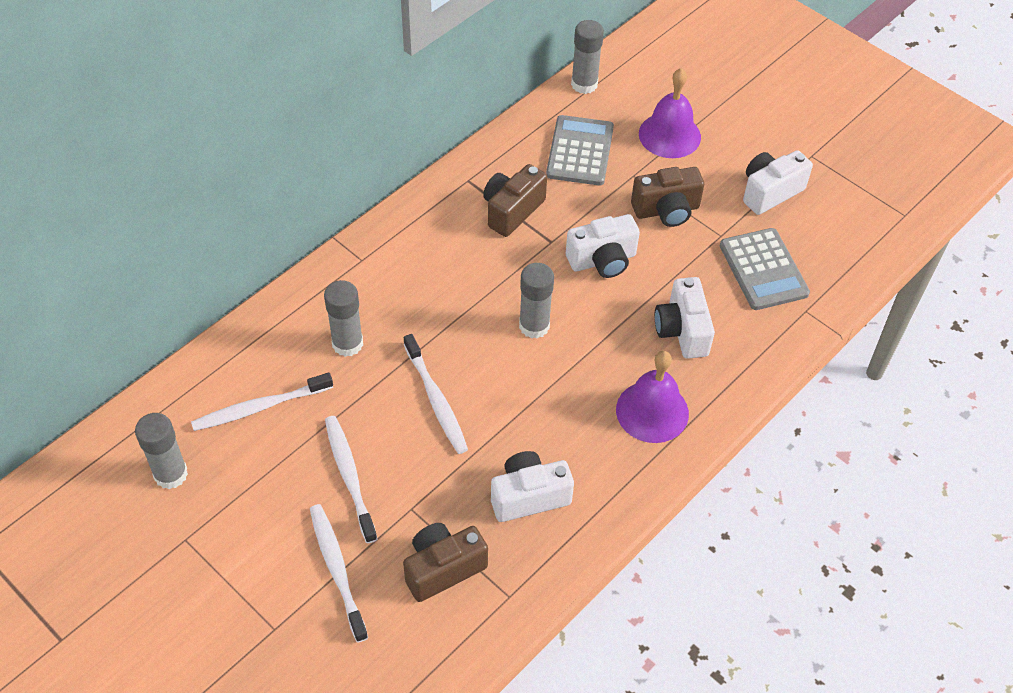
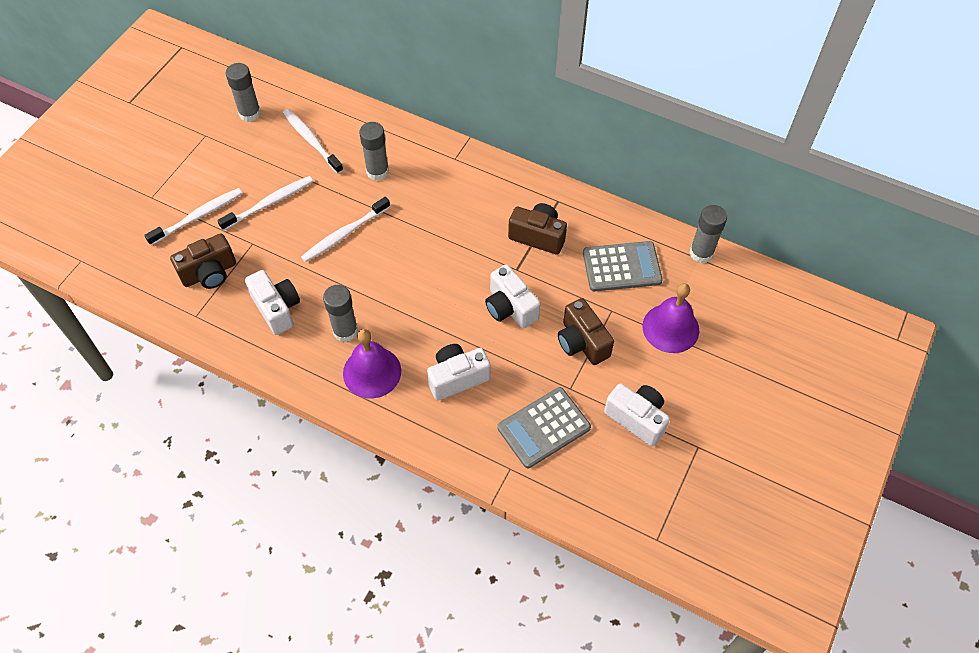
camera: 75 degrees right, 5 degrees up
(443, 568) = (209, 273): brown camera -> brown camera turned 105 degrees clockwise
(534, 326) = (429, 277): grey glue stick -> grey glue stick (345, 331)

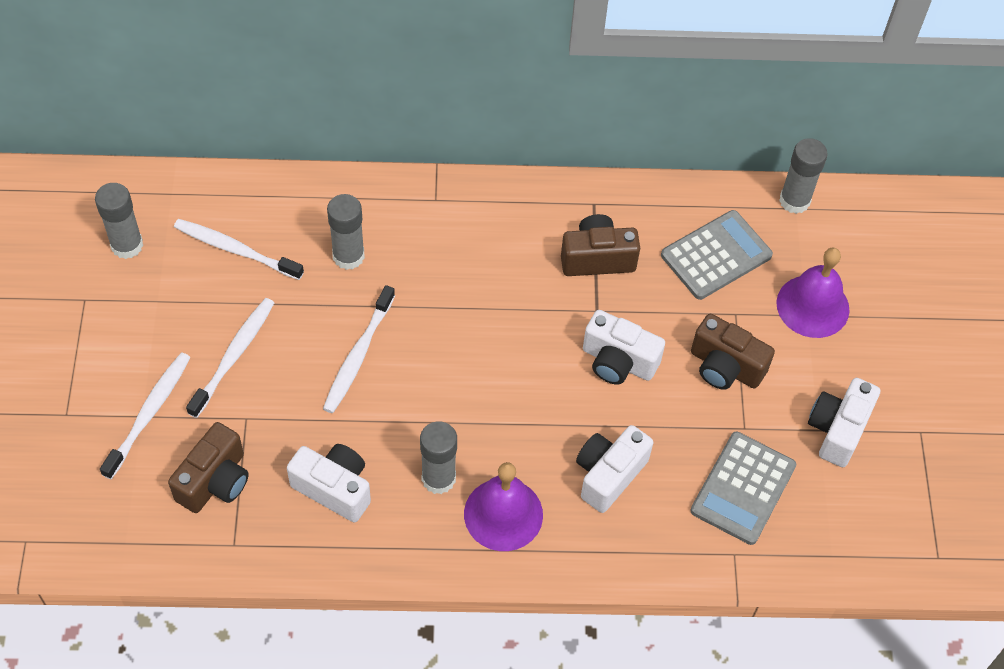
camera: 30 degrees left, 0 degrees up
(636, 418) = (838, 430): white camera -> white camera turned 75 degrees counterclockwise

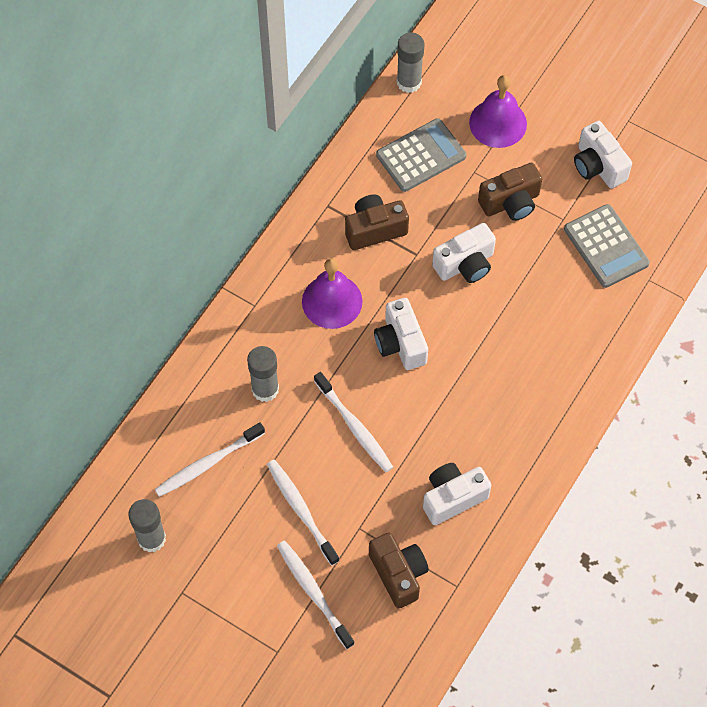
camera: 55 degrees left, 5 degrees up
(438, 478) = (485, 426): grey glue stick -> none
(503, 514) = (537, 401): purple bell -> purple bell (332, 301)
(597, 258) = (374, 230): brown camera -> brown camera turned 45 degrees clockwise
(609, 475) = (547, 320): white camera -> white camera (400, 343)
(716, 255) = (421, 156): grey calculator -> grey calculator turned 60 degrees clockwise

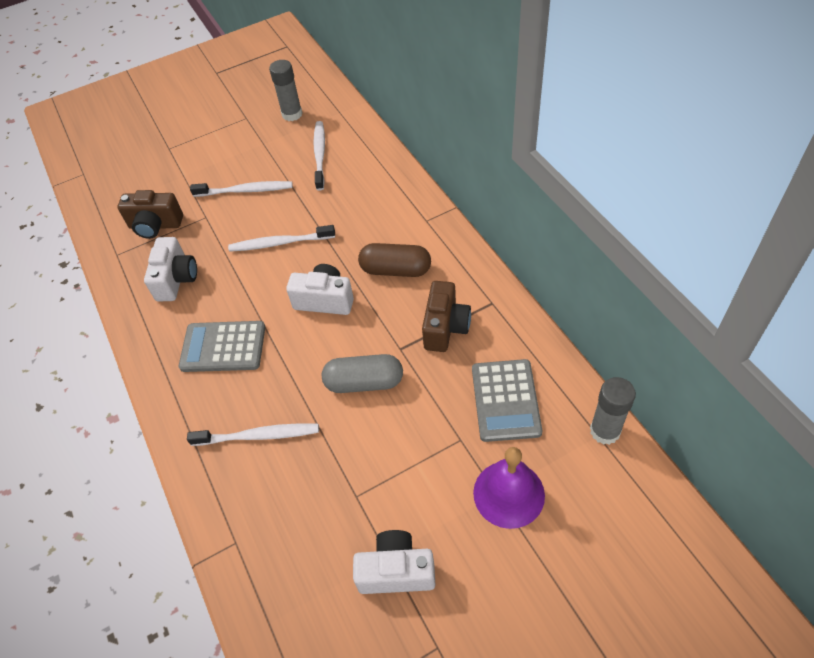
camera: 125 degrees right, 10 degrees down
(265, 389) = (351, 202): grey glue stick -> none
(313, 592) = (187, 177): white toothbrush -> white toothbrush (259, 436)
(332, 301) = (395, 270): purple bell -> brown capsule
(465, 264) = (364, 382): white camera -> grey capsule
(510, 203) = (405, 455): brown camera -> none
(606, 246) = (299, 521): grey calculator -> grey calculator (223, 347)

